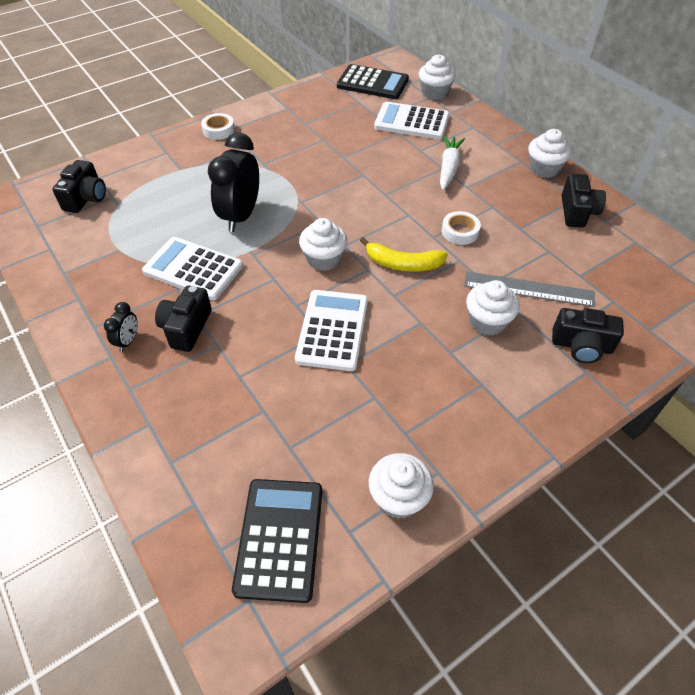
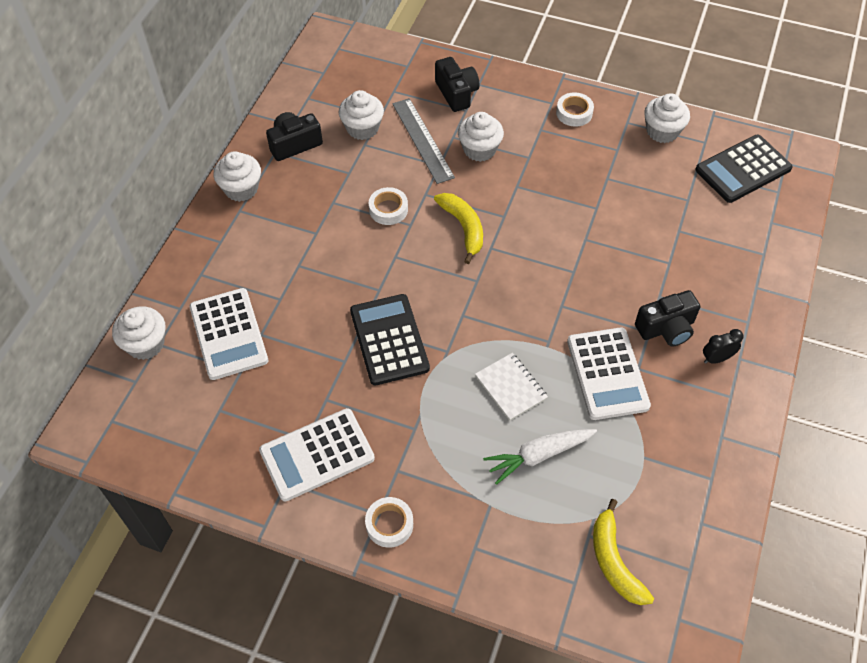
camera: 125 degrees left, 5 degrees up
(86, 198) = (614, 561): black camera -> yellow banana
(241, 216) = (511, 387): black clock -> white notebook
(324, 259) = (507, 285): white cupcake -> white cupcake (362, 128)
(332, 330) = (575, 233): white calculator -> white calculator (317, 455)
(372, 83) = (162, 422): black calculator -> black calculator (389, 340)
(449, 168) = (295, 260): white carrot -> white carrot (538, 455)
(487, 429) = (574, 113): none -> white tape

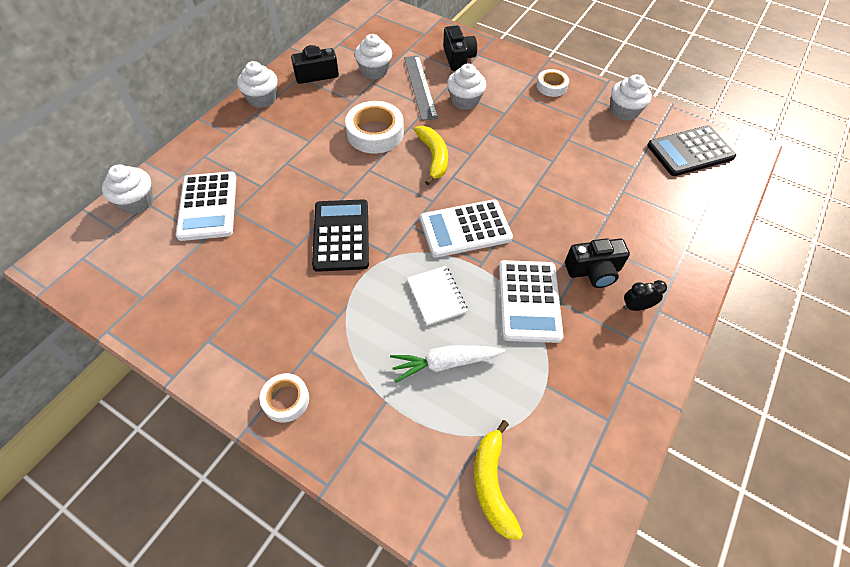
camera: 10 degrees right, 0 degrees up
(317, 455) = (243, 322): white calculator -> white calculator (465, 229)
(388, 209) = (375, 133): white tape -> white tape, size x1.71

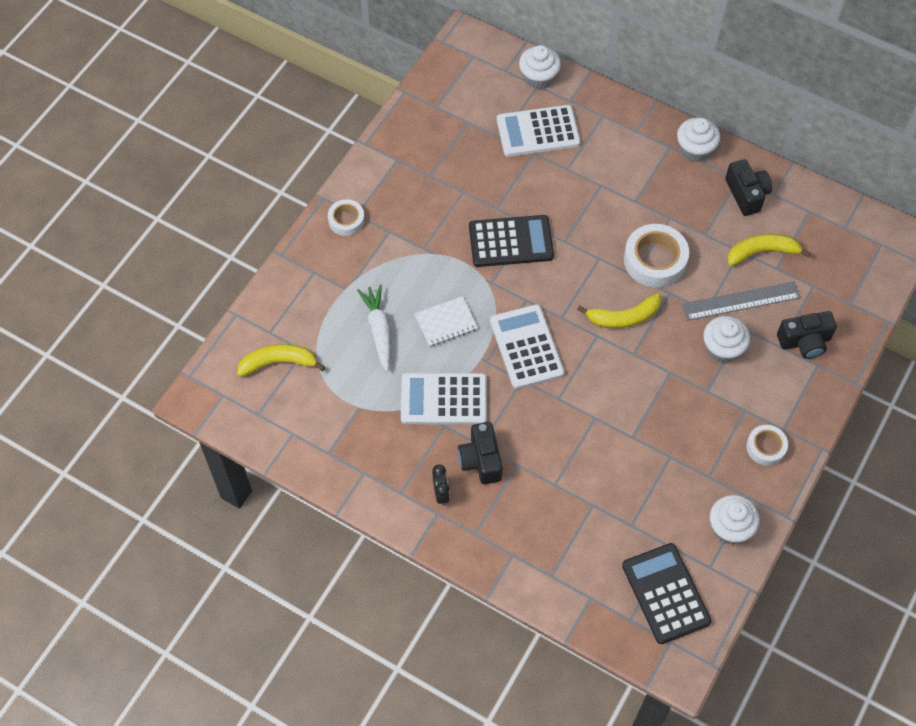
camera: 90 degrees right, 5 degrees up
(374, 71) = (762, 252): white cupcake -> yellow banana

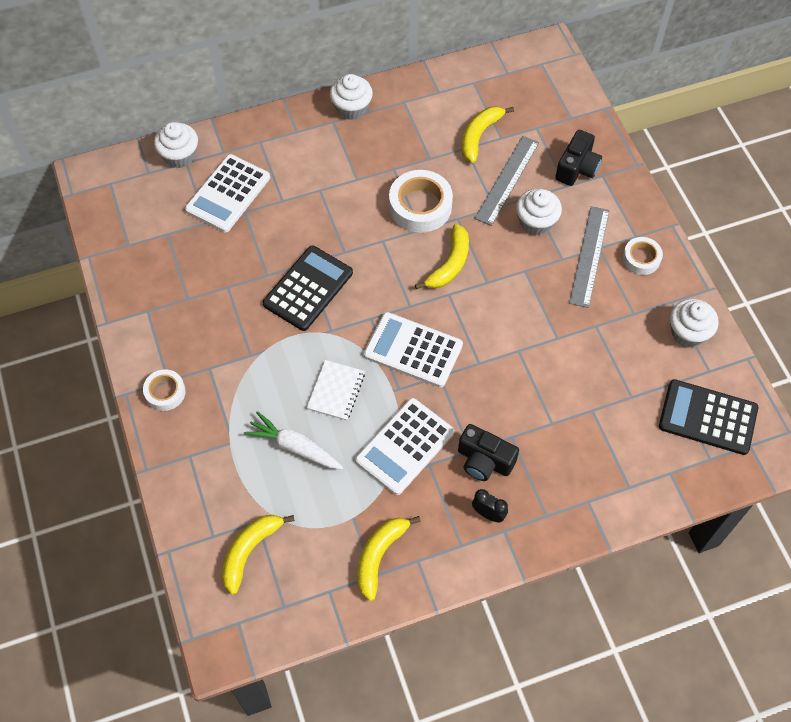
camera: 50 degrees left, 0 degrees up
(346, 445) = (379, 556): none -> yellow banana
(730, 408) = (589, 256): none -> grey ruler
(746, 194) = (422, 107): black camera -> none

